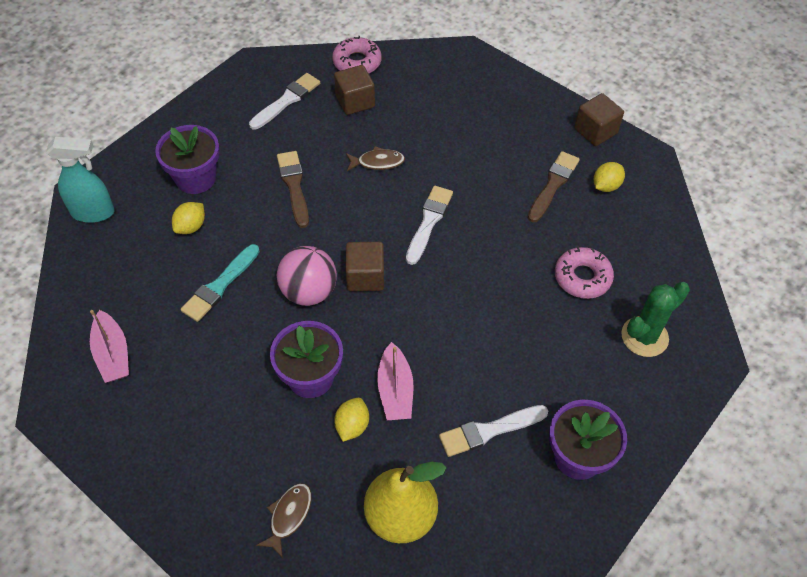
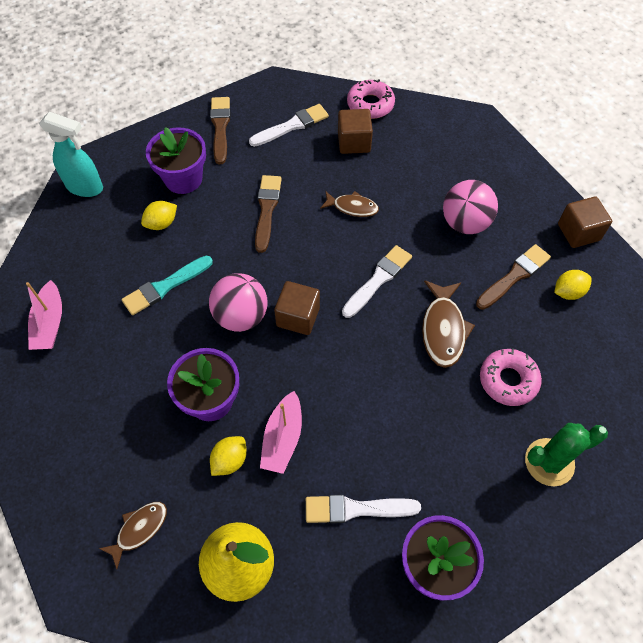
camera: 20 degrees right, 5 degrees up
(214, 119) = (220, 127): none -> brown brush
(490, 149) = (465, 223): none -> pink ball
(507, 250) = (443, 329): none -> brown fish

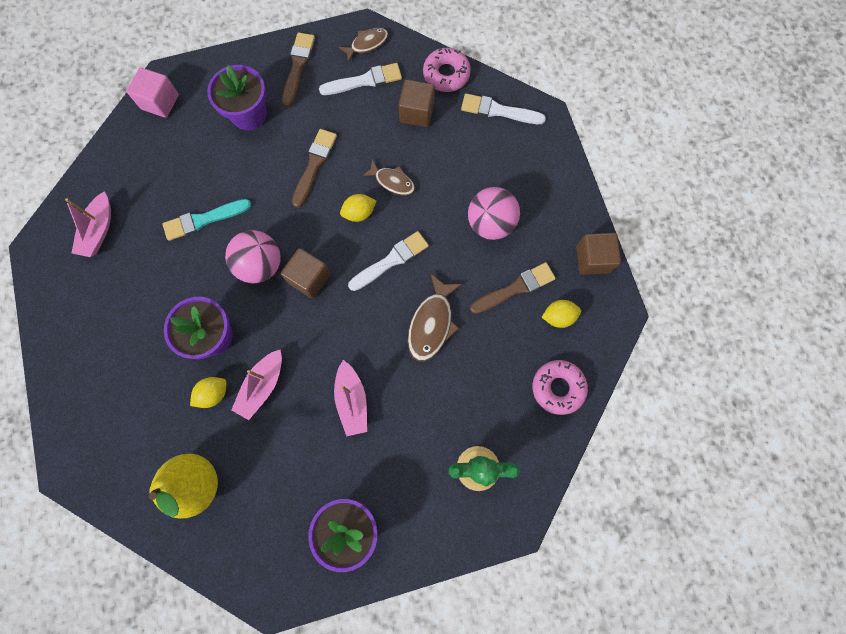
camera: 15 degrees right, 15 degrees up
(85, 187) = (160, 102): turquoise spray bottle -> pink cube
(139, 529) = (126, 432): brown fish -> brown fish (367, 44)
(162, 223) = (217, 156): yellow lemon -> yellow lemon (359, 213)
(356, 509) = (303, 463): white brush -> white brush (498, 111)
(387, 428) = (352, 400): none -> pink boat
(508, 380) = (471, 386): pink donut -> pink donut (558, 388)

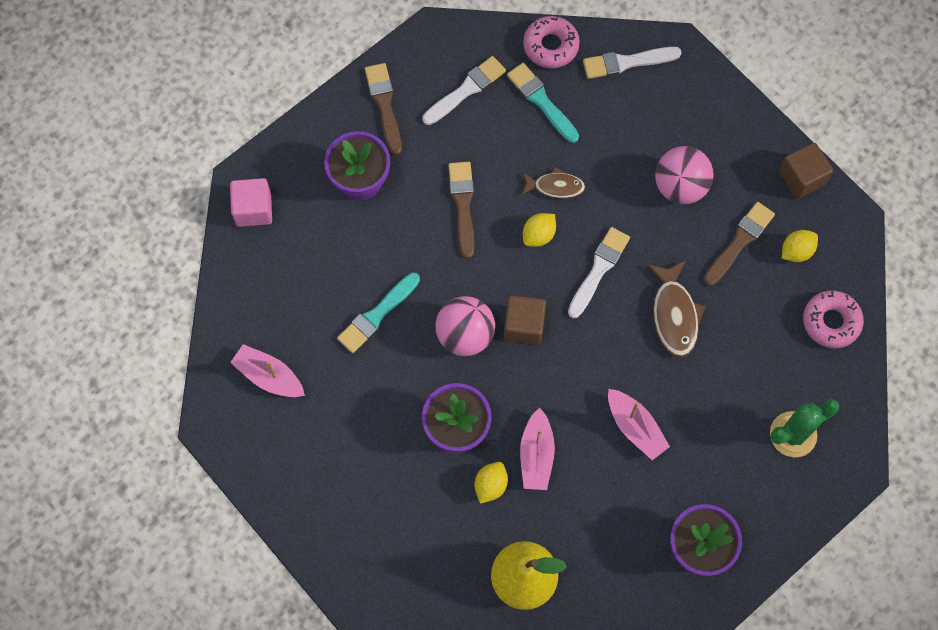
camera: 25 degrees left, 5 degrees down
(99, 230) = (269, 376): pink boat -> pink boat turned 135 degrees clockwise
(367, 44) = (446, 48): brown fish -> none
(417, 112) = (541, 101): brown cube -> turquoise brush

